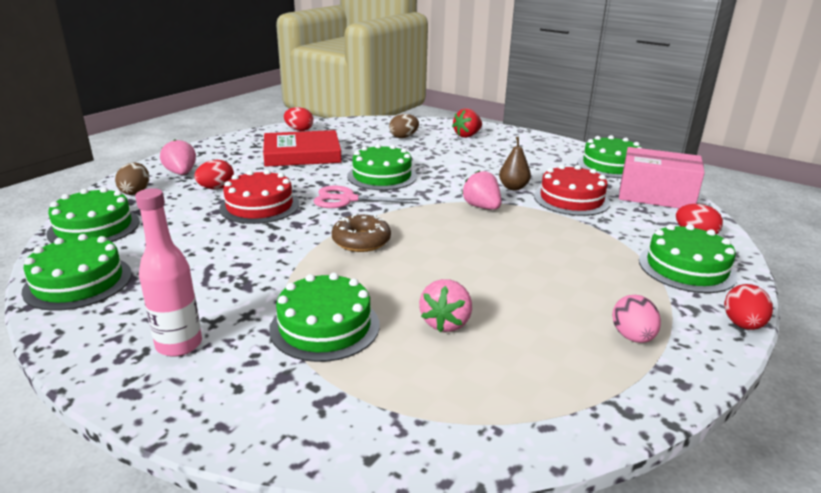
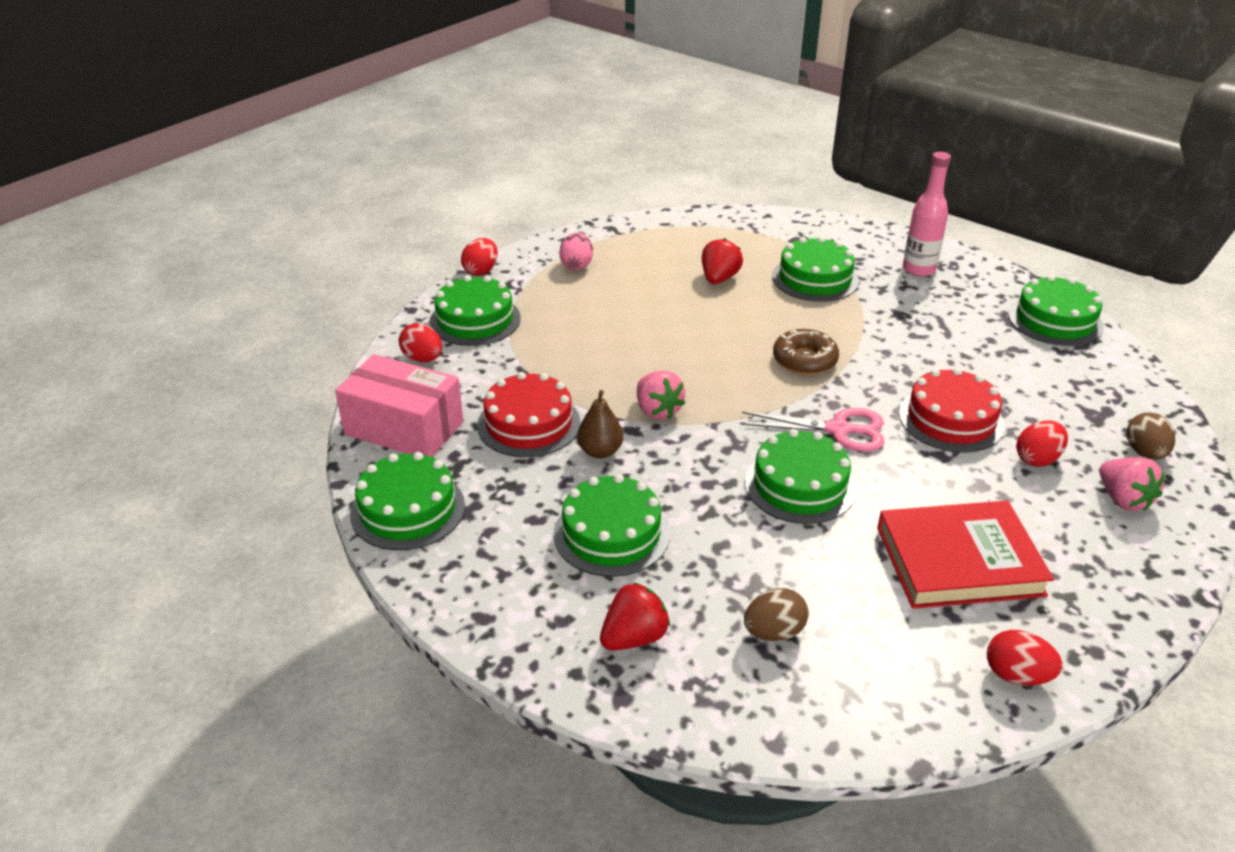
camera: 175 degrees left, 10 degrees up
(94, 227) = (1122, 387): green cake -> green cake (611, 534)
(446, 323) = (719, 278): pink strawberry -> red strawberry

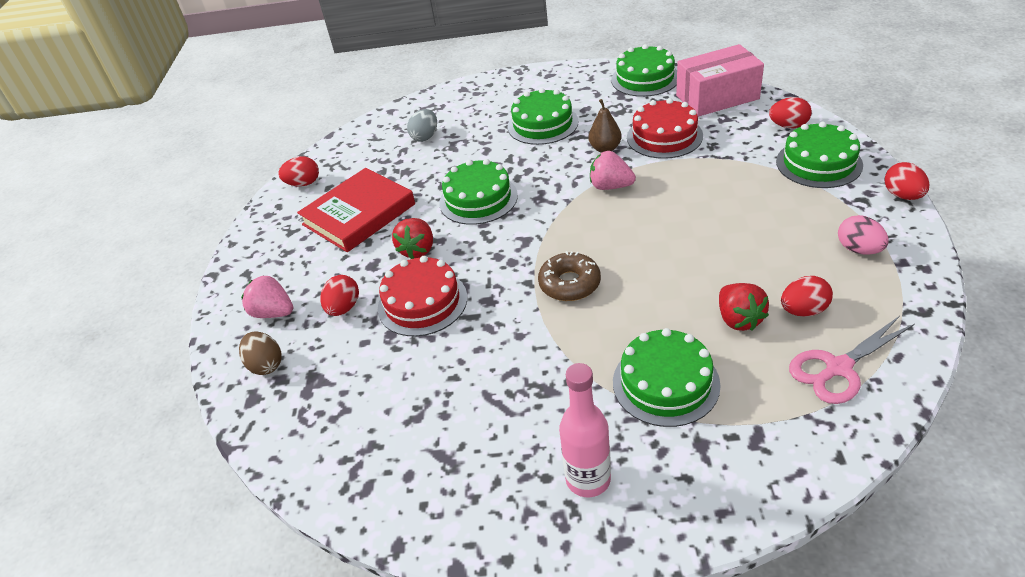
camera: 145 degrees right, 5 degrees up
(634, 637) = (481, 103): red strawberry -> red strawberry (418, 250)
(673, 262) = (803, 310): none -> red egg
(773, 632) = (425, 137): brown egg -> grey egg
(838, 430) = (490, 245): pink scissors -> pink scissors (838, 368)
(1055, 320) = (398, 493): green cake -> none

